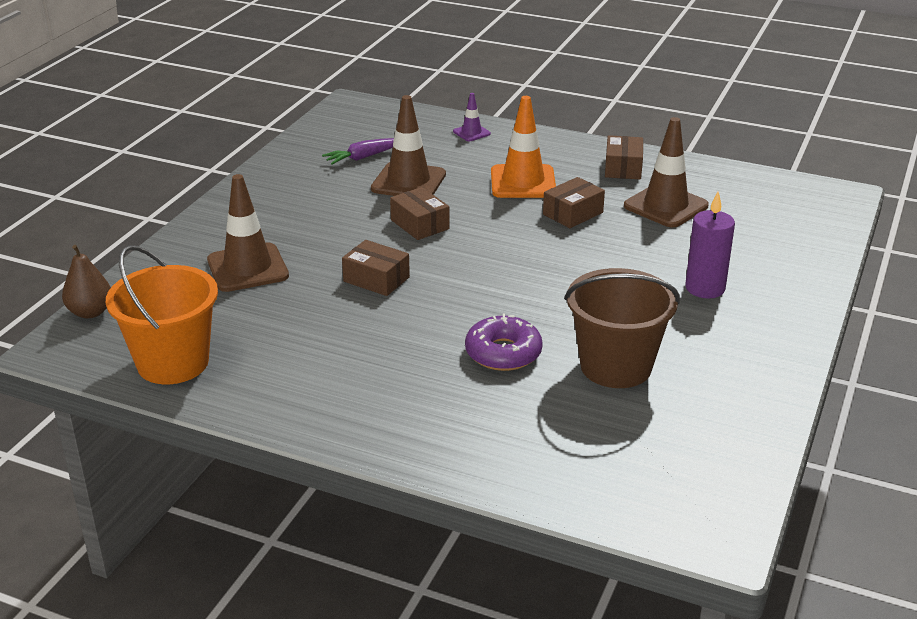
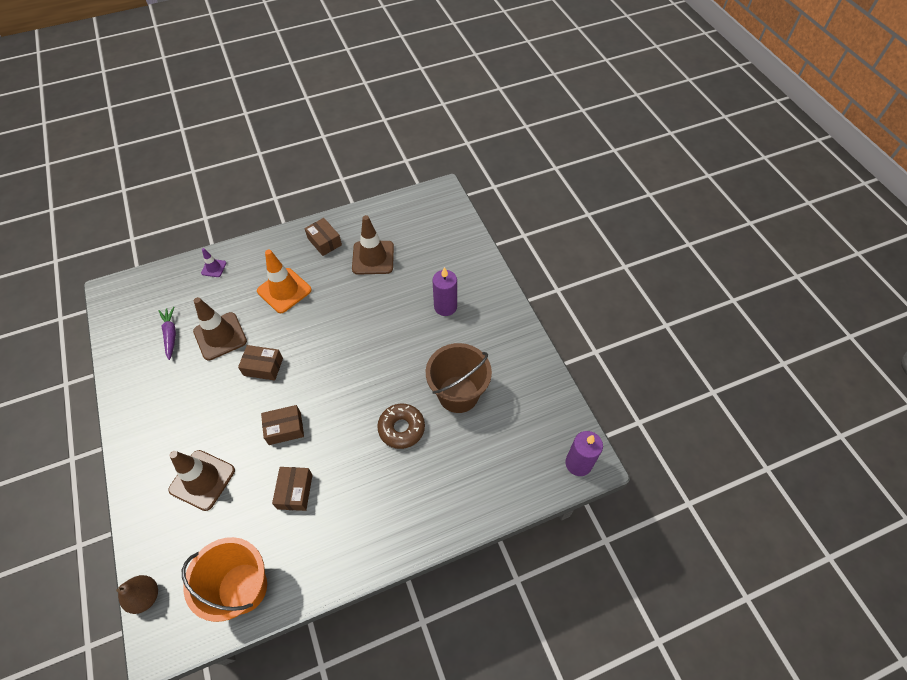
camera: 45 degrees left, 25 degrees up
(363, 157) = (170, 335): purple carrot -> purple carrot turned 150 degrees clockwise
(503, 353) = (401, 428): purple donut -> brown donut
(573, 213) = (334, 297): brown box -> brown box (295, 491)
(699, 525) = (578, 463): none -> purple candle

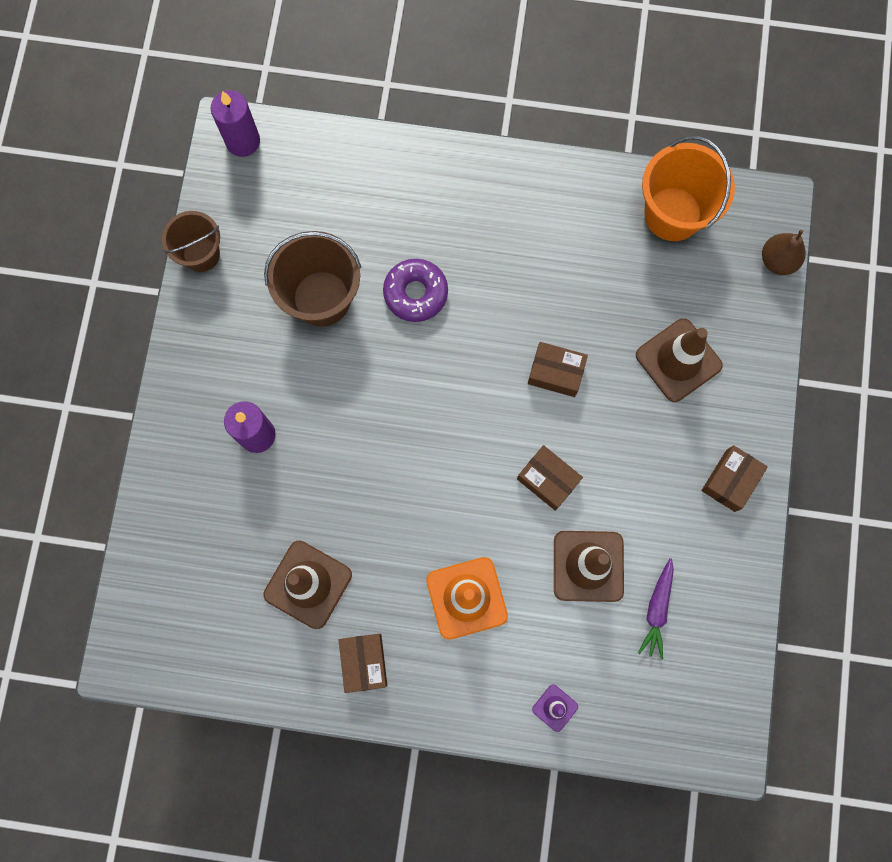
camera: 150 degrees left, 20 degrees up
(295, 491) = (576, 286): brown box -> brown box (730, 480)
(401, 428) = (415, 293): brown donut -> purple donut
(548, 380) = (201, 254): none -> brown bucket

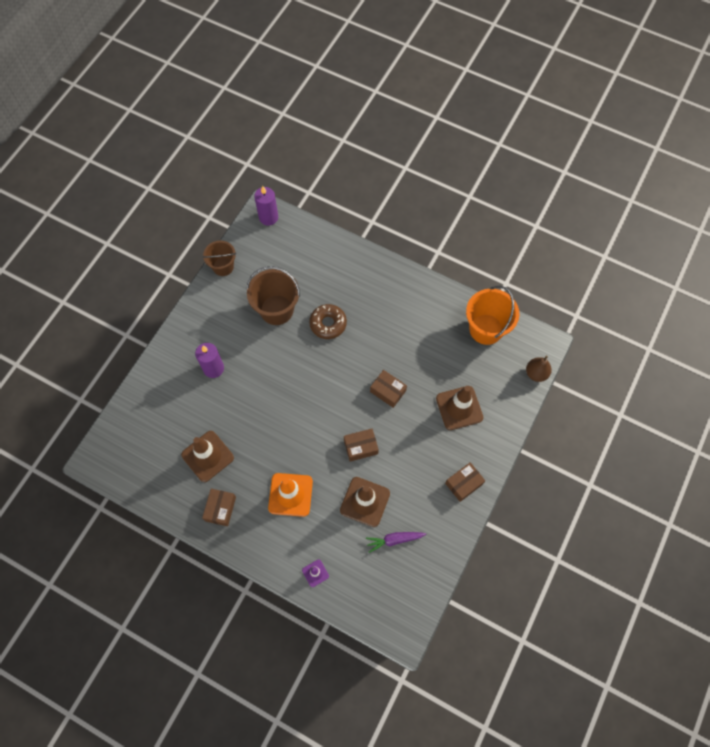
camera: 20 degrees right, 10 degrees down
(415, 293) = (328, 324): purple donut -> brown donut
(548, 480) = (361, 447): brown box -> brown box turned 75 degrees counterclockwise
(657, 610) = (394, 540): purple carrot -> purple carrot turned 45 degrees clockwise

